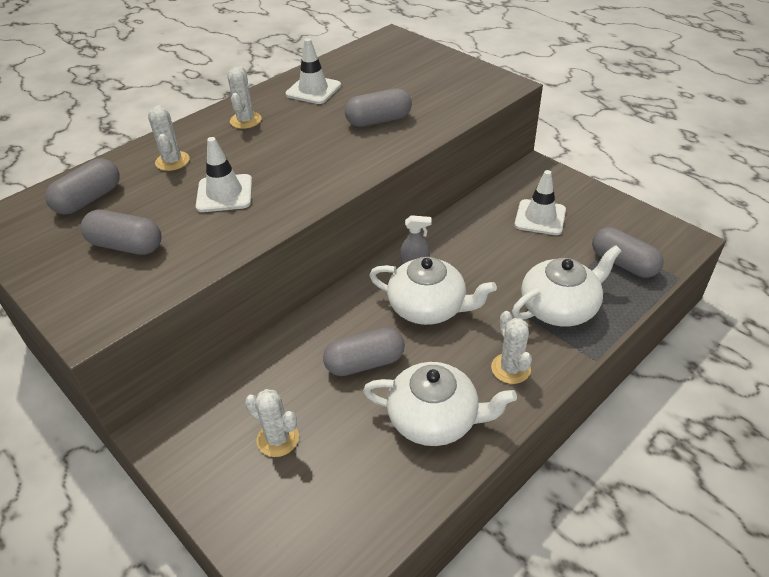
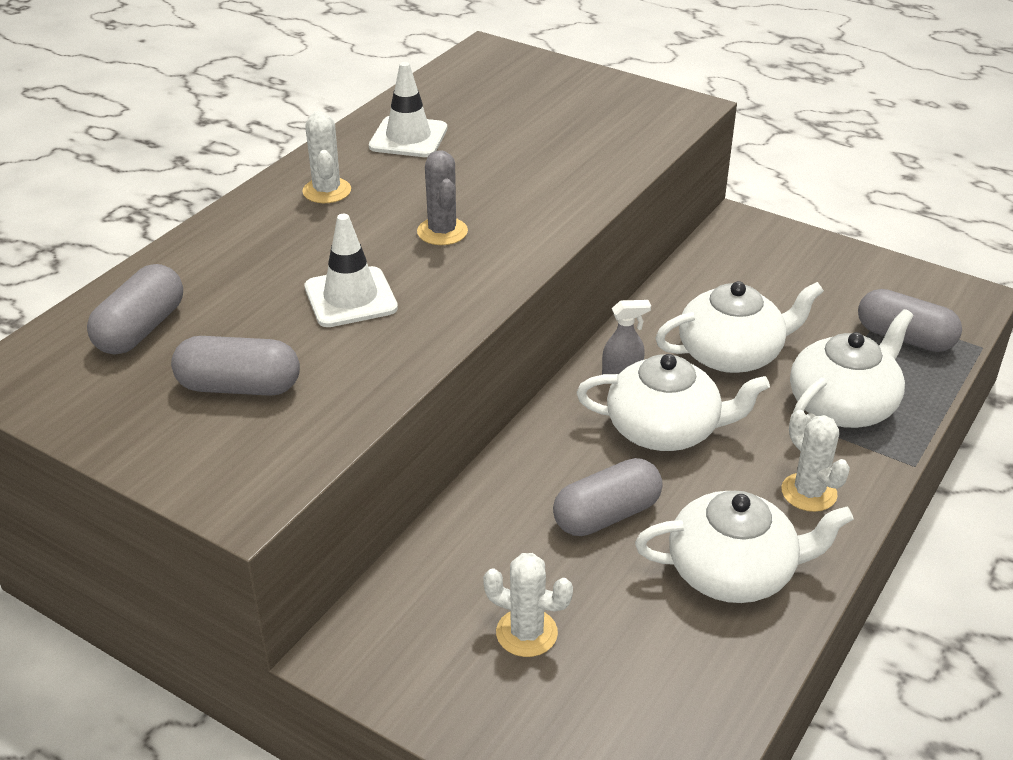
camera: 15 degrees left, 5 degrees down
(172, 161) = (243, 261): white cactus -> none
(304, 155) = (442, 232): none -> grey cactus
(379, 120) = (528, 173): grey capsule -> none
(495, 259) = (731, 354): none -> white teapot
(540, 217) = (770, 290): white traffic cone -> none

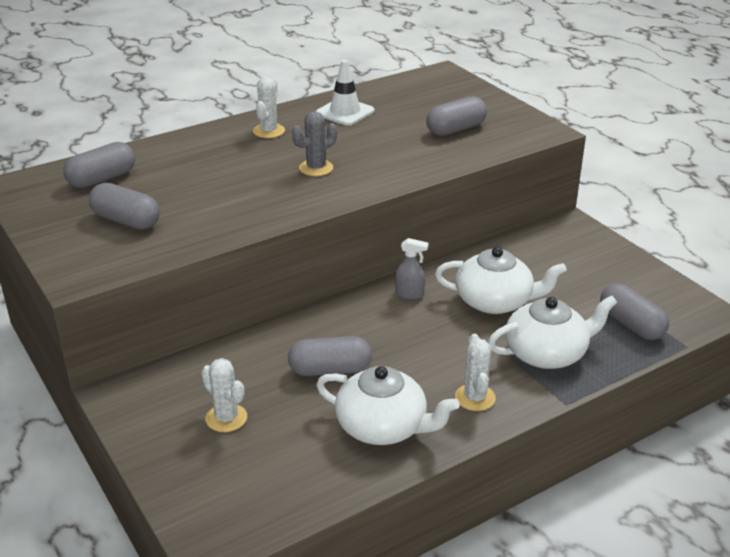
camera: 25 degrees right, 5 degrees down
(350, 298) = (229, 191): white traffic cone -> none
(442, 232) = (316, 168): grey cactus -> grey cactus turned 45 degrees clockwise
(575, 130) = (456, 129): none -> grey capsule
(665, 429) = (410, 333): white teapot -> none

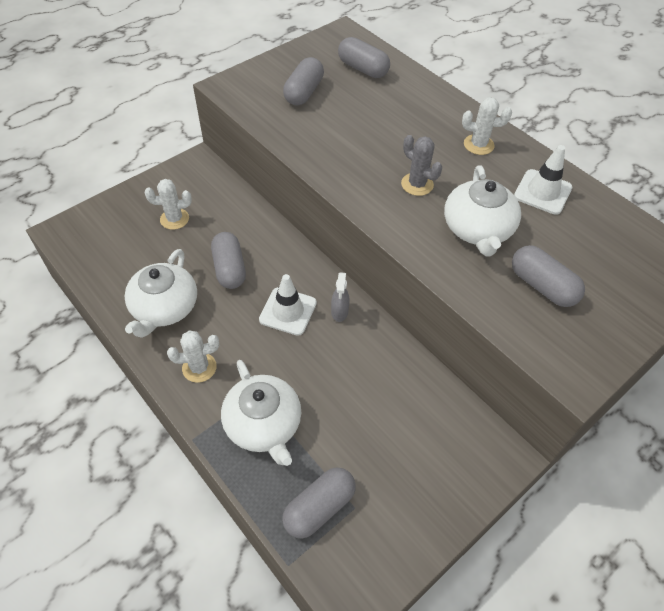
camera: 80 degrees right, 20 degrees up
(226, 418) = (174, 219): white cactus -> white cactus turned 45 degrees clockwise
(403, 329) = (288, 311): none -> white traffic cone
(495, 301) = (340, 380): white teapot -> white teapot (477, 229)

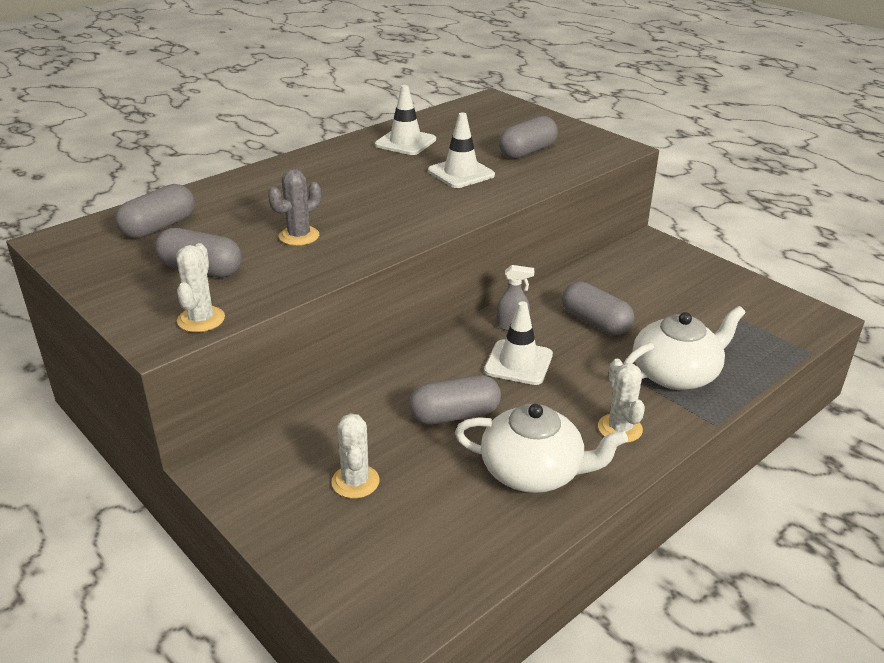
camera: 90 degrees left, 20 degrees down
(319, 508) = (748, 336): grey capsule -> grey capsule (595, 322)
(417, 184) = (395, 199): grey cactus -> grey cactus (299, 236)
(477, 229) = (461, 173): white teapot -> white traffic cone
(478, 145) = (331, 166): white cactus -> white cactus (201, 319)

